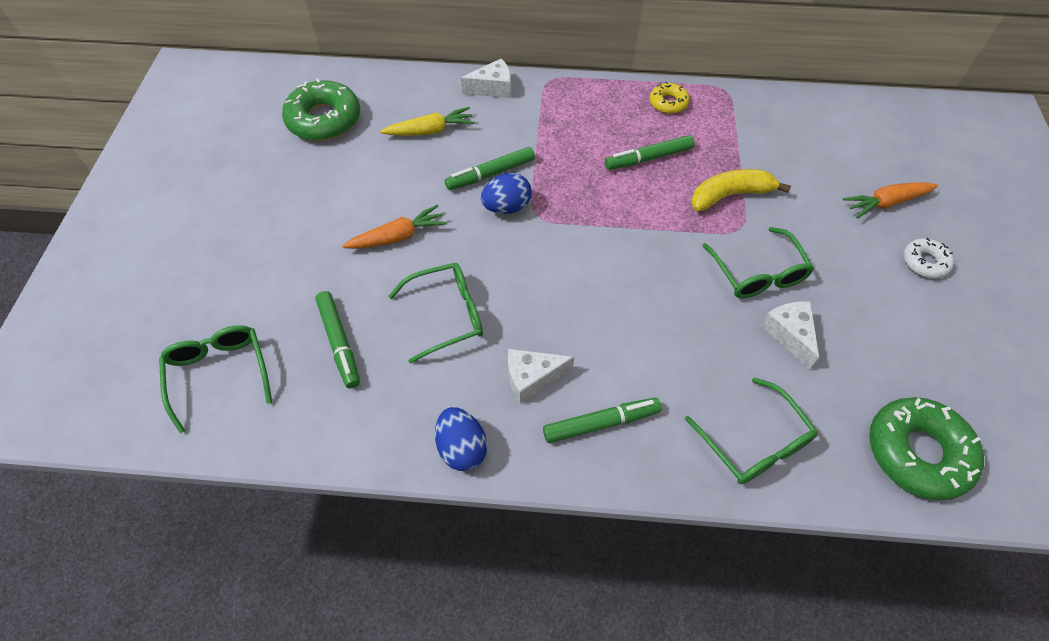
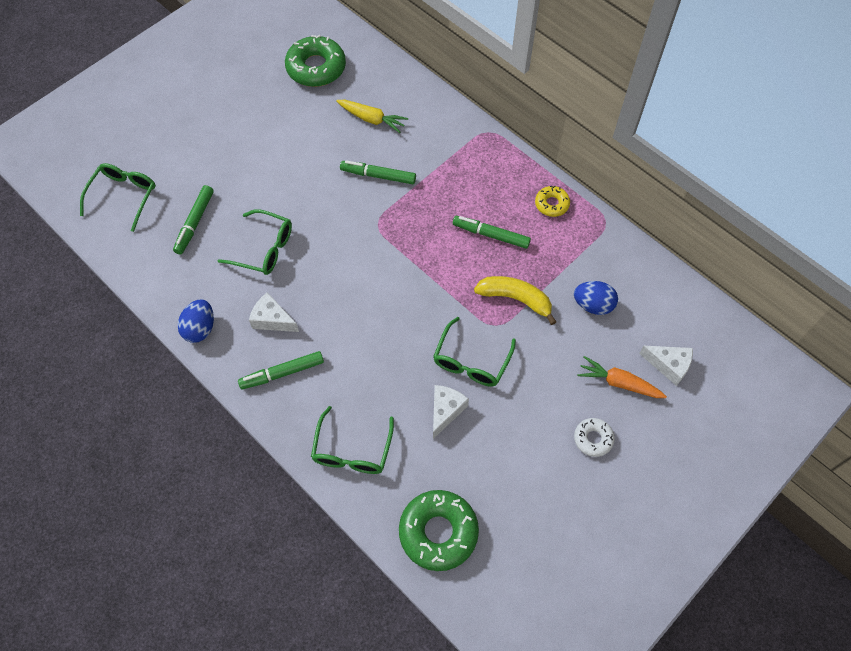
camera: 40 degrees right, 5 degrees up
(398, 237) = (284, 180): orange carrot -> none
(493, 88) = (443, 113): white cheese -> white cheese (668, 365)
(507, 207) = (365, 205): blue egg -> blue egg (593, 305)
(601, 423) = (282, 373): green marker -> green marker turned 135 degrees clockwise

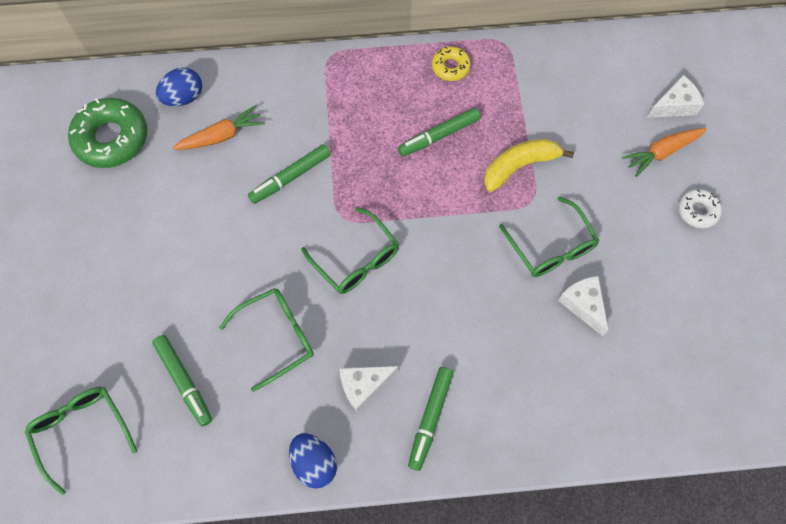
camera: 50 degrees left, 5 degrees up
(352, 450) = (561, 413): green glasses -> green glasses (356, 259)
(372, 119) = (222, 136): yellow carrot -> orange carrot
(438, 532) = (694, 398): green donut -> none
(593, 305) = (575, 114): blue egg -> blue egg (184, 97)

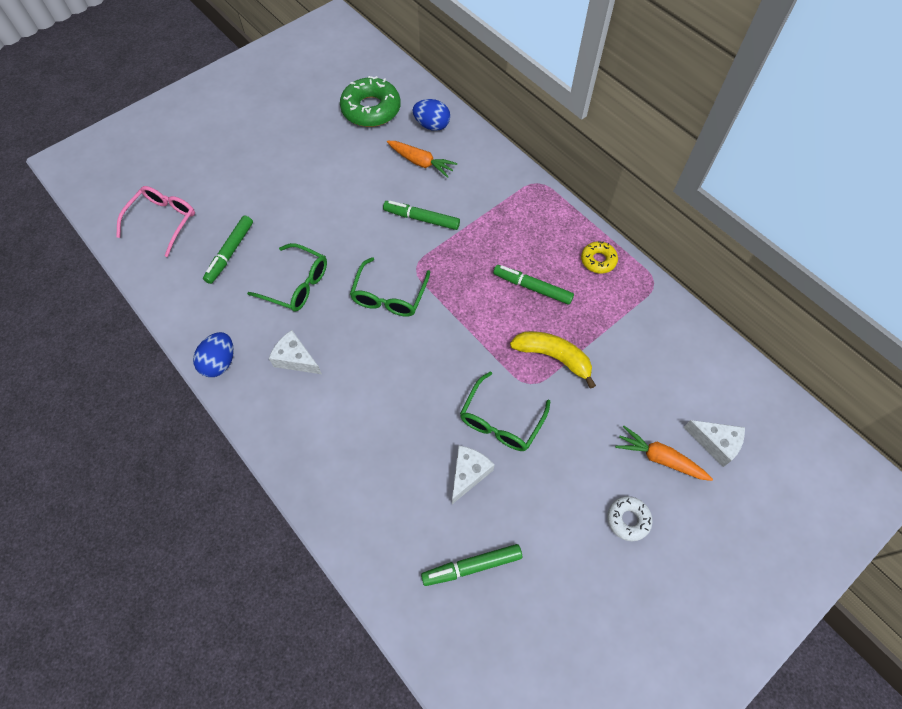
camera: 55 degrees right, 5 degrees down
(81, 431) = (163, 221): green glasses -> pink glasses
(430, 419) = (299, 417): green marker -> green marker (472, 566)

